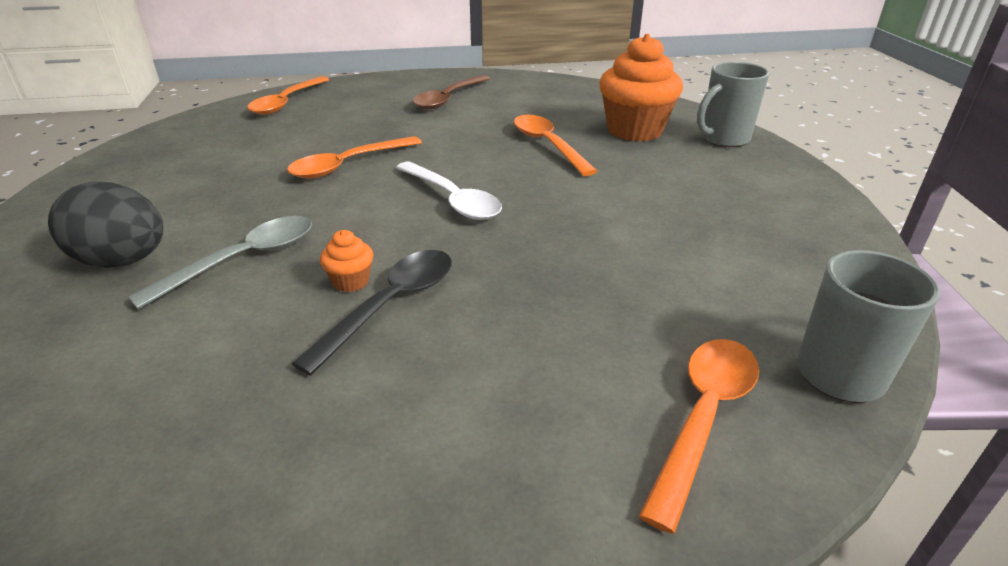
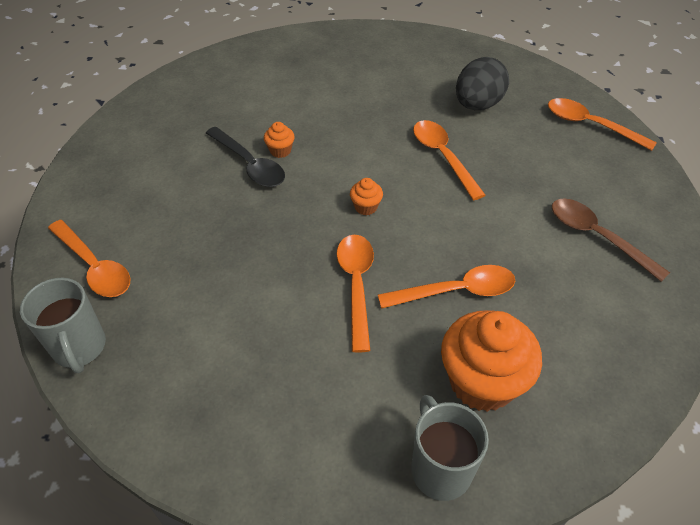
camera: 105 degrees right, 15 degrees up
(123, 261) = (340, 71): black egg -> black egg (477, 105)
(243, 260) = (322, 111): grey spoon -> none
(452, 199) = (366, 207): white spoon -> orange cupcake
(575, 190) = (356, 285): none -> orange spoon

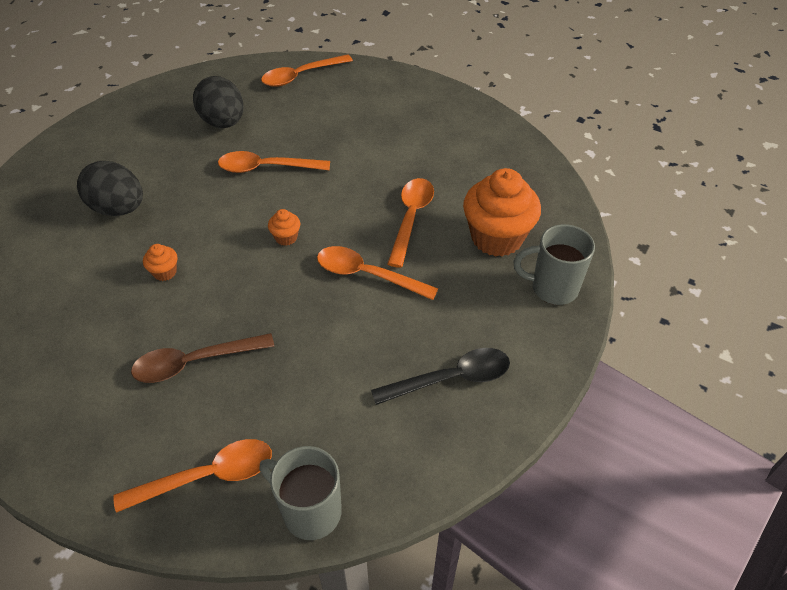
camera: 65 degrees left, 0 degrees up
(79, 348) = (310, 511): grey mug -> grey mug turned 150 degrees counterclockwise
(249, 164) = (164, 302): black spoon -> black spoon (451, 379)
(330, 95) = (118, 208): none -> black egg
(597, 237) = (410, 125): brown spoon -> brown spoon (195, 362)

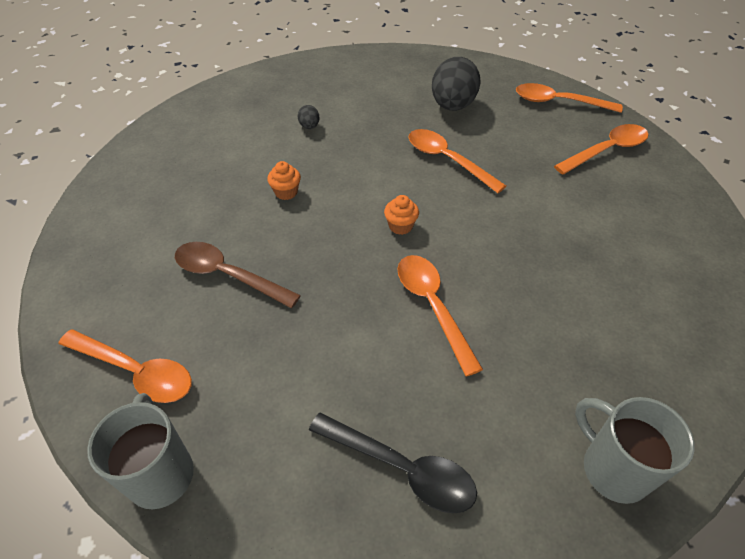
camera: 45 degrees right, 0 degrees up
(118, 208) = (309, 126): black egg -> black egg, size x0.44
(411, 218) = (529, 284): orange spoon -> orange spoon (606, 150)
(497, 238) = (601, 366): orange cupcake -> none

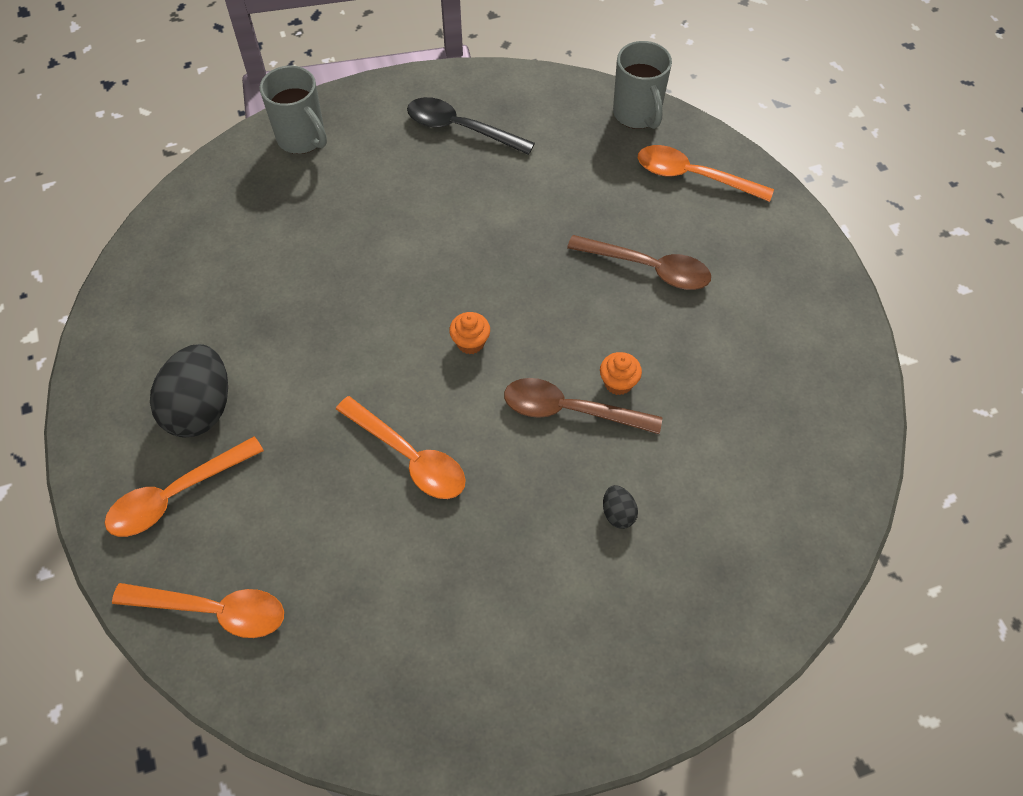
camera: 175 degrees right, 10 degrees up
(327, 178) = (570, 410): none -> brown spoon
(432, 307) = (435, 250): orange spoon -> none
(452, 106) = (394, 585): black egg -> black egg (200, 408)

